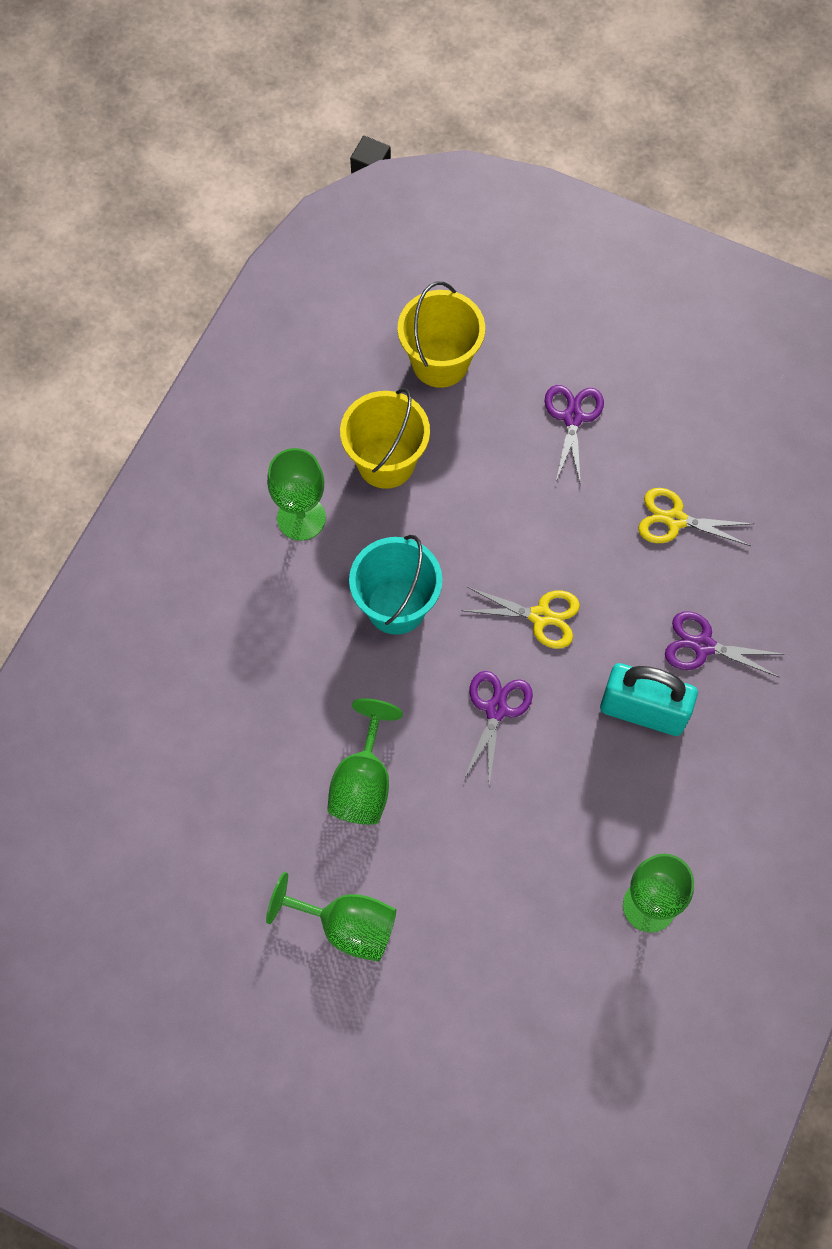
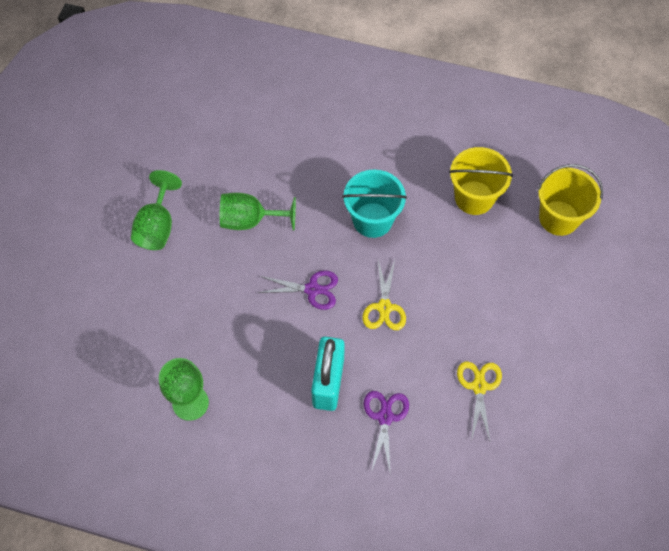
camera: 80 degrees right, 5 degrees down
(301, 518) = (421, 157): green goblet -> none
(572, 417) = (541, 307): purple scissors -> none

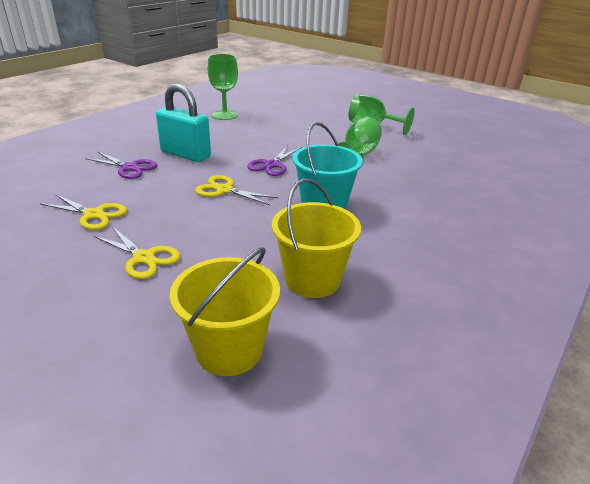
camera: 110 degrees right, 30 degrees down
(510, 311) = (144, 258): none -> yellow scissors

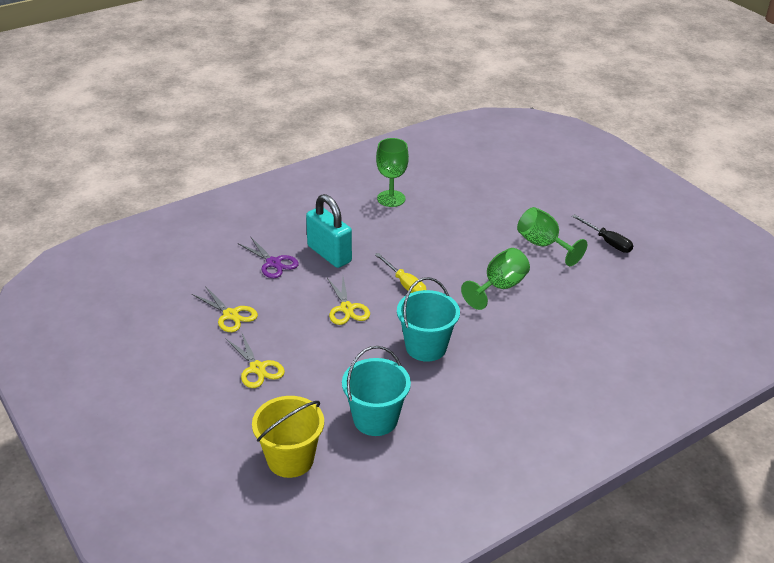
camera: 20 degrees right, 5 degrees up
(224, 190) = (347, 308): yellow scissors -> yellow scissors turned 150 degrees counterclockwise
(272, 165) = (405, 284): purple scissors -> yellow screwdriver
(312, 280) = (375, 419): yellow bucket -> turquoise bucket
(419, 119) = (607, 242): none -> black screwdriver

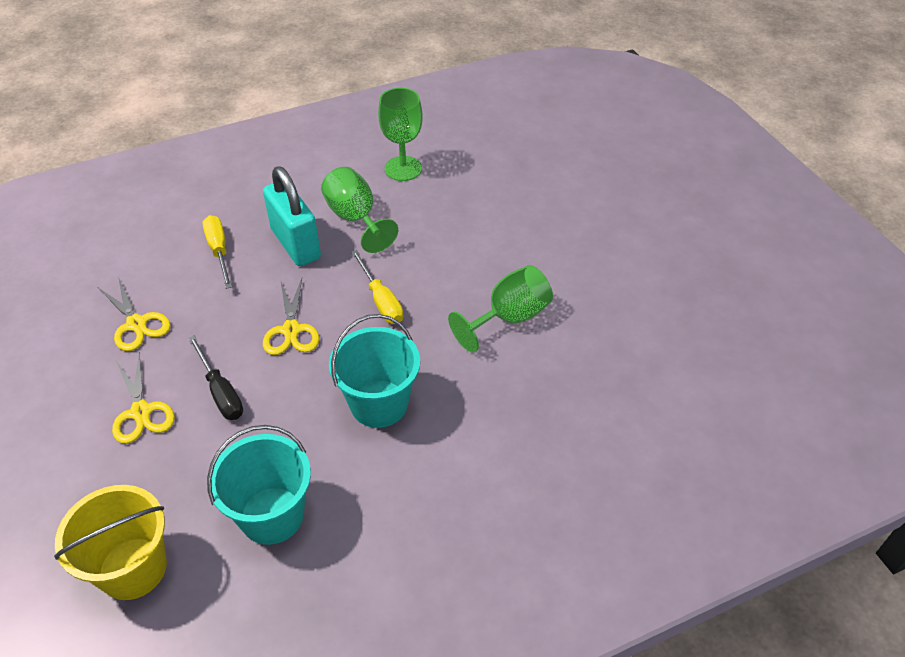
camera: 10 degrees right, 10 degrees up
(273, 263) = (219, 251): purple scissors -> yellow screwdriver
(543, 245) = (588, 257): green goblet -> green goblet (355, 218)
(607, 242) = (680, 261): black screwdriver -> black screwdriver (220, 392)

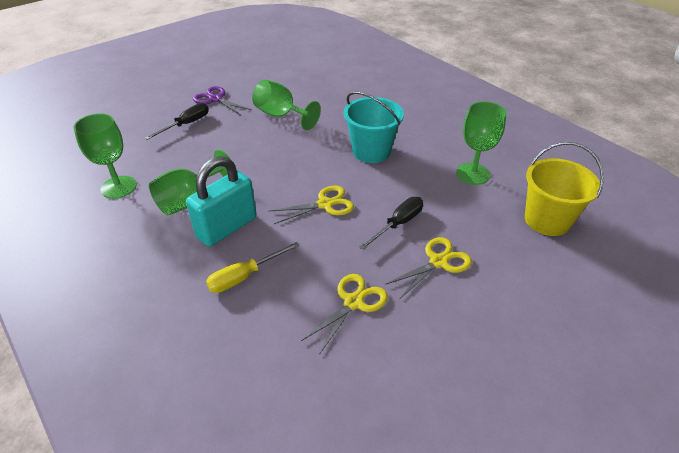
camera: 105 degrees left, 5 degrees down
(272, 515) = (472, 174): turquoise bucket -> green goblet
(381, 300) = (281, 168): yellow screwdriver -> none
(515, 222) = (186, 124): none -> black screwdriver
(574, 253) = (215, 99): none -> purple scissors

